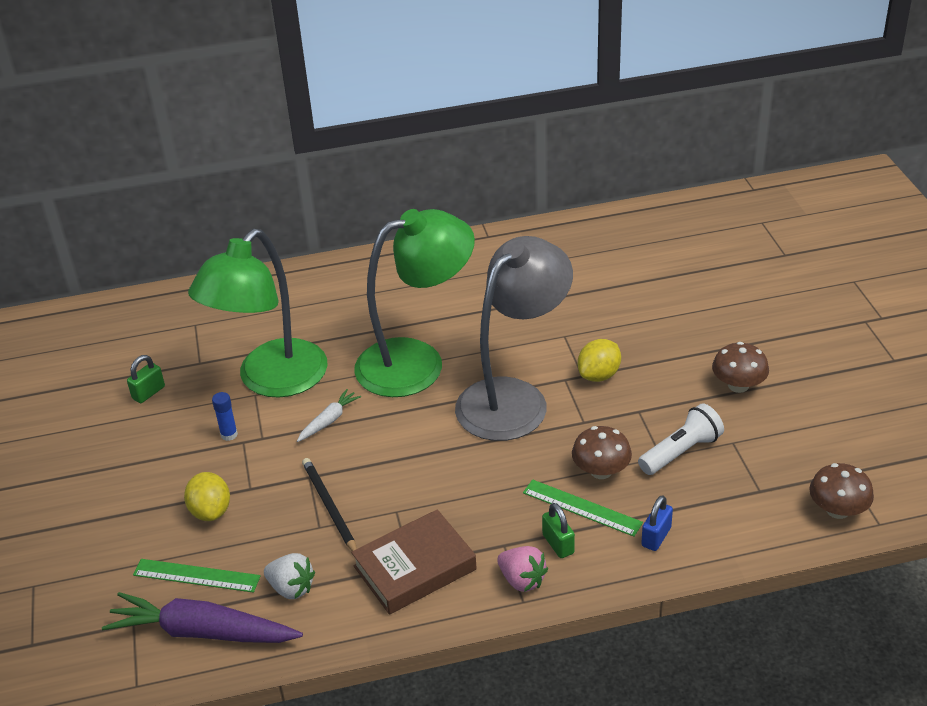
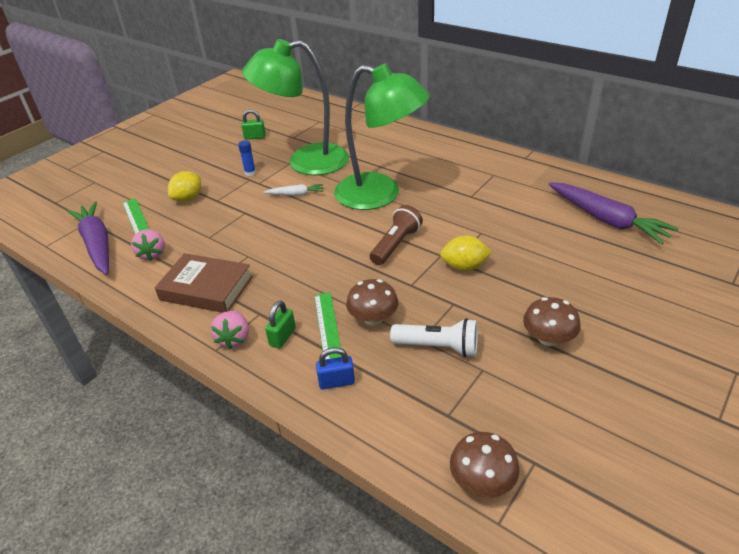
camera: 50 degrees right, 0 degrees up
(291, 588) = (152, 254): white strawberry -> pink strawberry
(329, 507) = (228, 232): black pencil -> none
(514, 398) = (396, 245): grey lamp -> brown flashlight
(640, 257) = (606, 220): none -> purple carrot

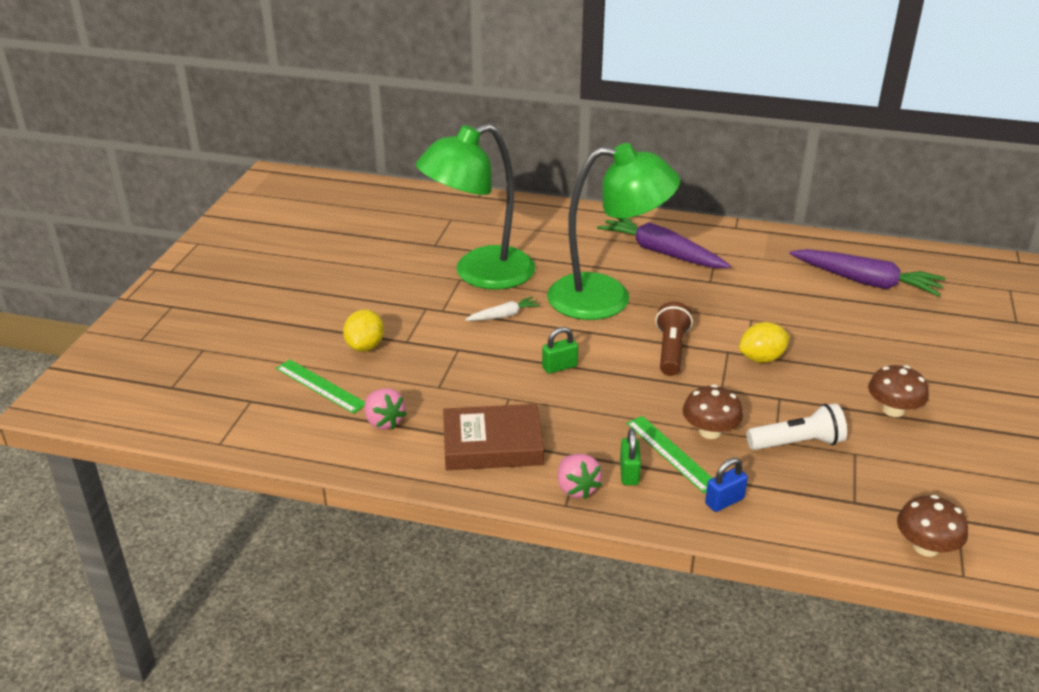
camera: 25 degrees left, 5 degrees down
(97, 244) = (294, 426): purple carrot -> purple carrot (661, 252)
(250, 173) = (419, 300): blue glue stick -> none
(255, 137) = (382, 253): green padlock -> green padlock (559, 367)

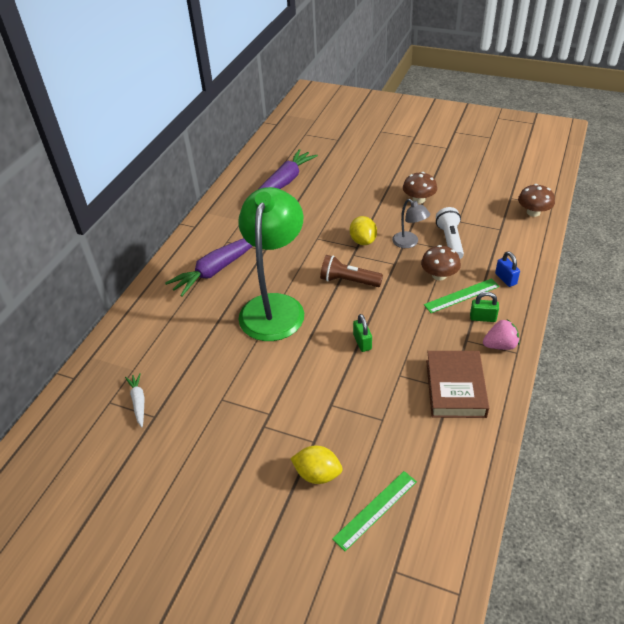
camera: 80 degrees left, 10 degrees up
(384, 422) = (428, 458): pink strawberry -> none
(480, 274) = (217, 384): green lamp -> none
(503, 316) = (287, 371): white carrot -> white carrot (138, 402)
(774, 401) = (409, 243): none -> grey lamp

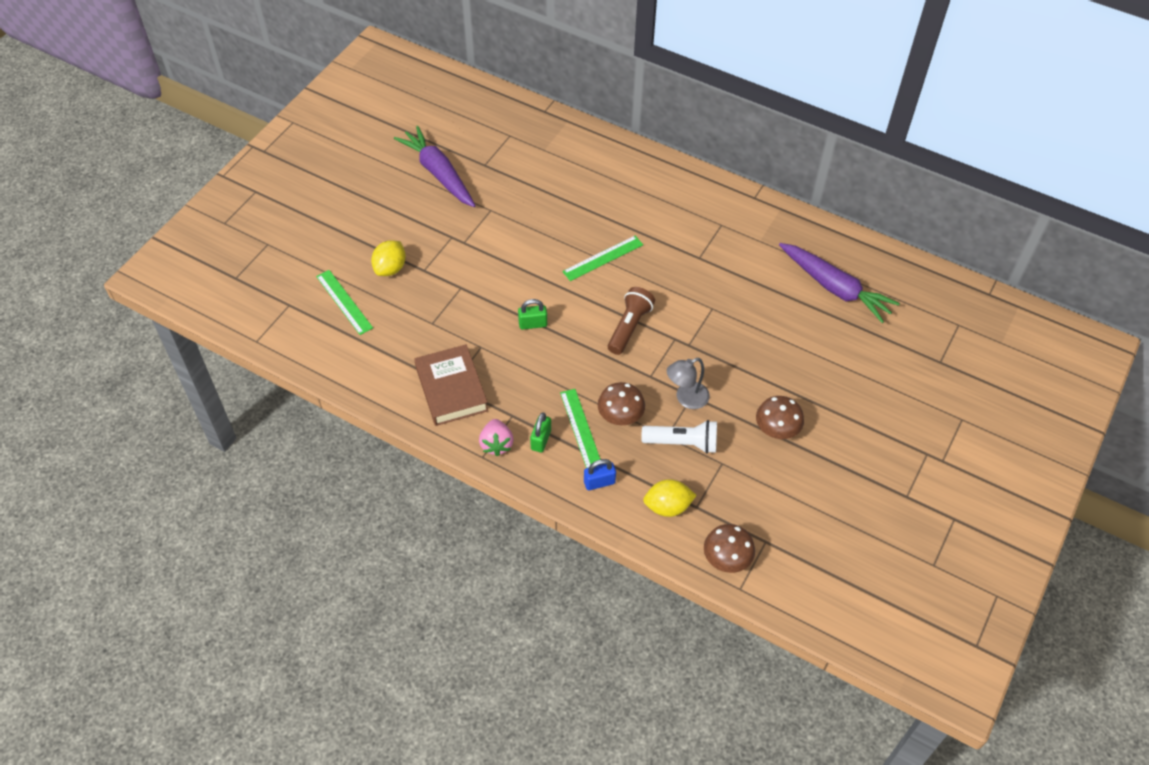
camera: 95 degrees right, 10 degrees up
(138, 402) = (504, 154): white carrot -> none
(217, 269) = (673, 214): purple carrot -> purple carrot (438, 173)
(275, 306) = (603, 258): green lamp -> green ruler
(363, 241) = (699, 352): yellow lemon -> yellow lemon (667, 506)
(455, 388) = (451, 389): brown book -> brown book turned 60 degrees clockwise

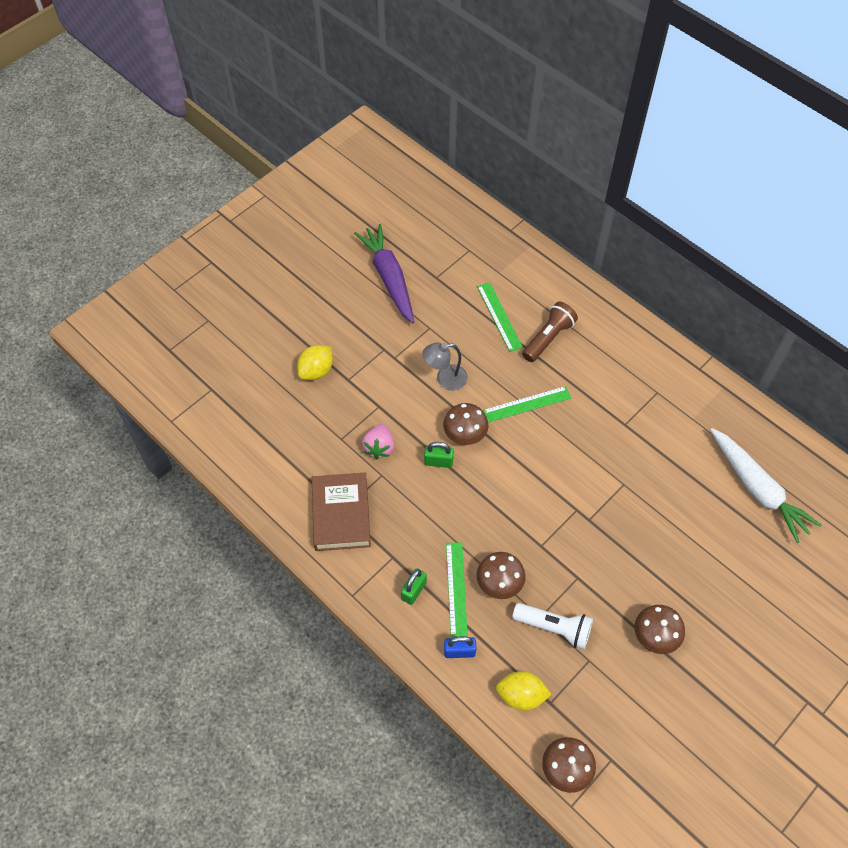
camera: 15 degrees right, 5 degrees up
(344, 302) = (263, 397): green ruler -> green ruler (499, 316)
(496, 444) = (369, 585): pink strawberry -> pink strawberry (379, 447)
(551, 295) = (465, 434): none -> brown mushroom
(629, 327) = (533, 486): brown flashlight -> brown flashlight (548, 338)
(686, 398) = (571, 579): grey lamp -> grey lamp (445, 379)
(835, 288) = (758, 489): purple carrot -> white carrot

